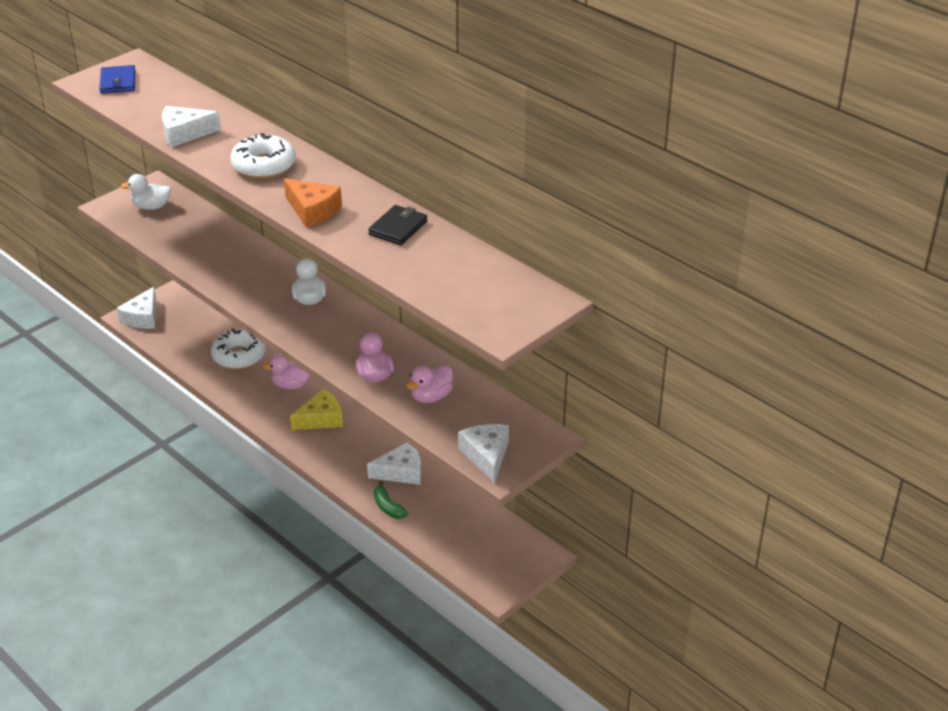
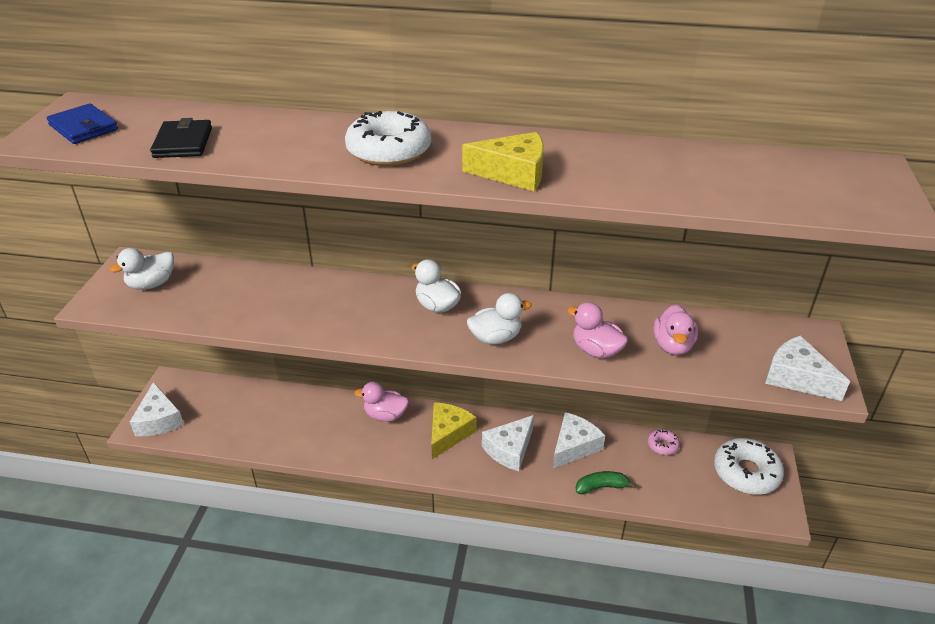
camera: 35 degrees left, 0 degrees up
(185, 134) = (245, 150): white cheese -> white cheese (510, 449)
(239, 356) = (303, 411): white donut -> white donut (746, 473)
(291, 385) = (385, 415): pink duck -> pink duck turned 45 degrees clockwise
(312, 210) = (513, 173): orange cheese -> yellow cheese
(320, 337) = (495, 338): none -> white duck
(388, 507) = (601, 487): green banana -> green banana turned 150 degrees clockwise
(398, 228) = (626, 158): black wallet -> black wallet (183, 142)
(469, 504) = (662, 445): none -> pink donut

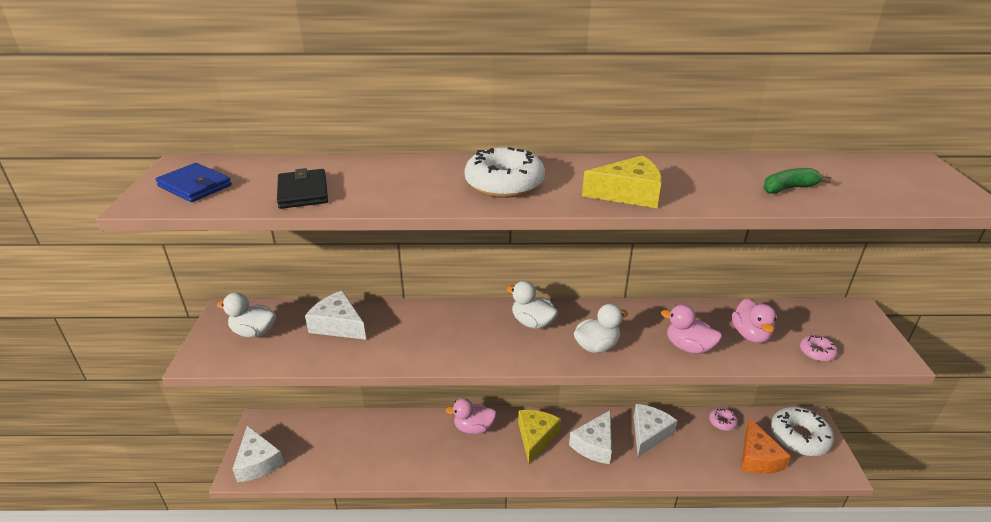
camera: 10 degrees left, 5 degrees down
(152, 284) = (254, 332): white duck -> white duck turned 60 degrees clockwise
(601, 487) = (685, 468): green banana -> green banana (788, 188)
(688, 487) = (757, 457): none -> orange cheese
(740, 373) = (816, 352): none -> pink donut
(797, 377) = (864, 350): white cheese -> white cheese (338, 325)

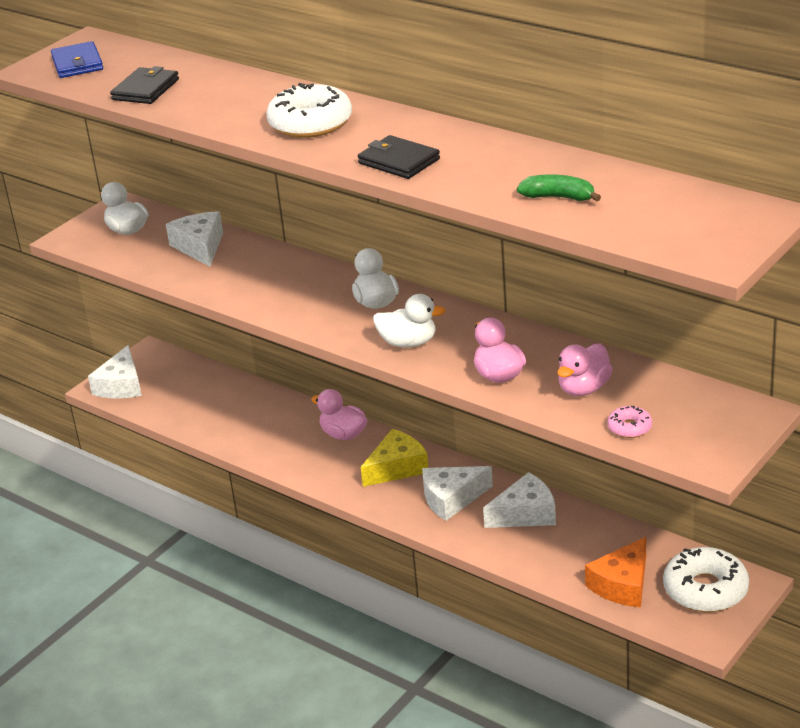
camera: 40 degrees right, 0 degrees up
(628, 194) = (398, 161): yellow cheese -> black wallet
(722, 422) = (629, 538): pink donut -> none

